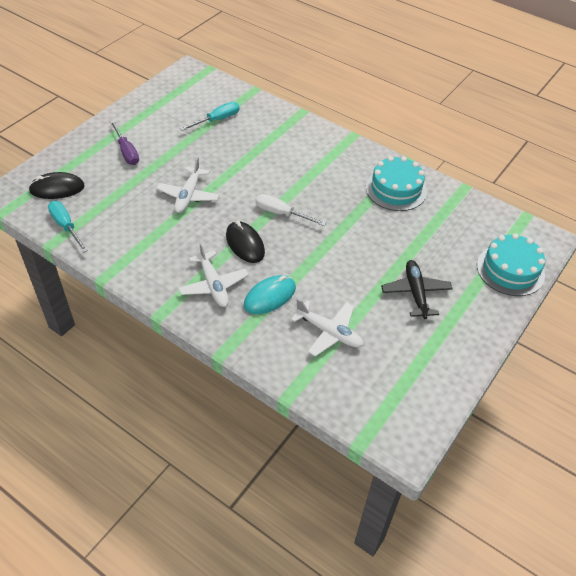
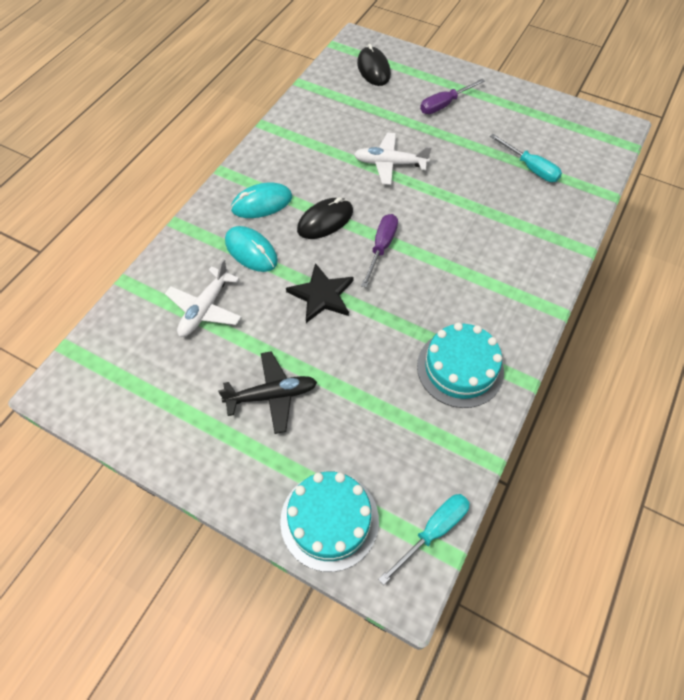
camera: 85 degrees right, 10 degrees up
(66, 226) = (323, 86): turquoise screwdriver -> turquoise screwdriver (433, 531)
(213, 285) = (262, 203): white plane -> turquoise mouse
(281, 213) = (381, 248): white screwdriver -> purple screwdriver
(324, 254) = (322, 295): none -> black star

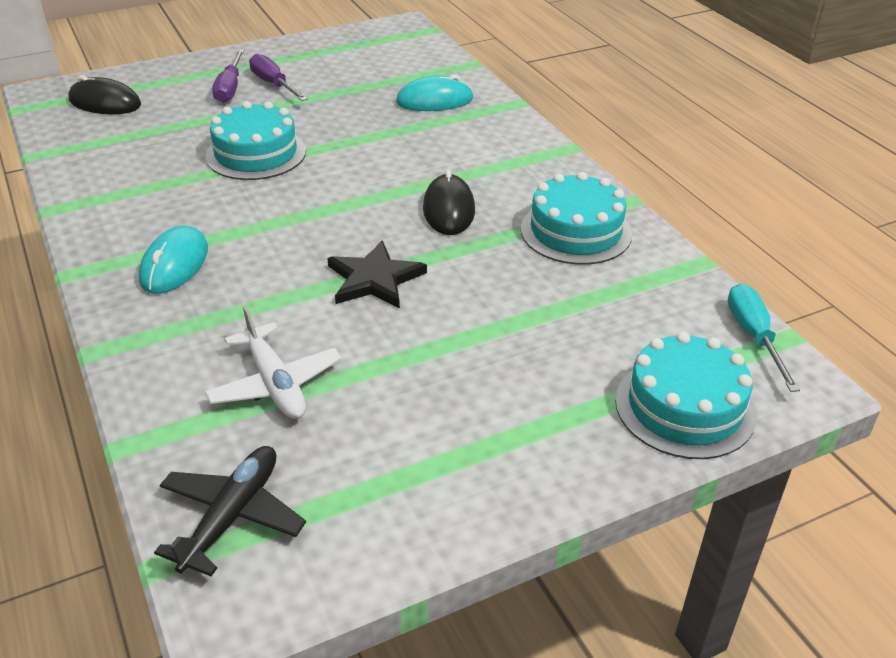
camera: 55 degrees left, 20 degrees down
(251, 251) = (236, 305): turquoise mouse -> turquoise mouse (434, 100)
(272, 395) = (473, 380): black plane -> black plane (232, 516)
(325, 221) = (271, 230): black mouse -> black mouse (448, 209)
(381, 248) = (363, 210): purple screwdriver -> purple screwdriver (273, 84)
(389, 164) = (256, 153): white plane -> turquoise cake
(530, 168) = (385, 83): turquoise screwdriver -> none

